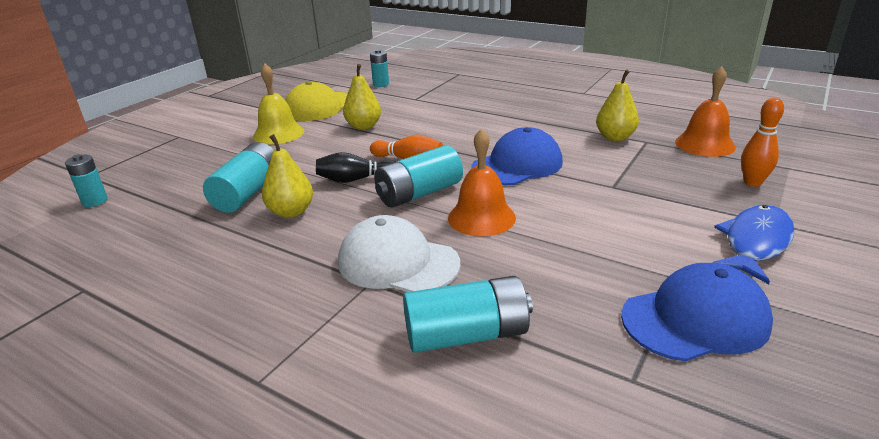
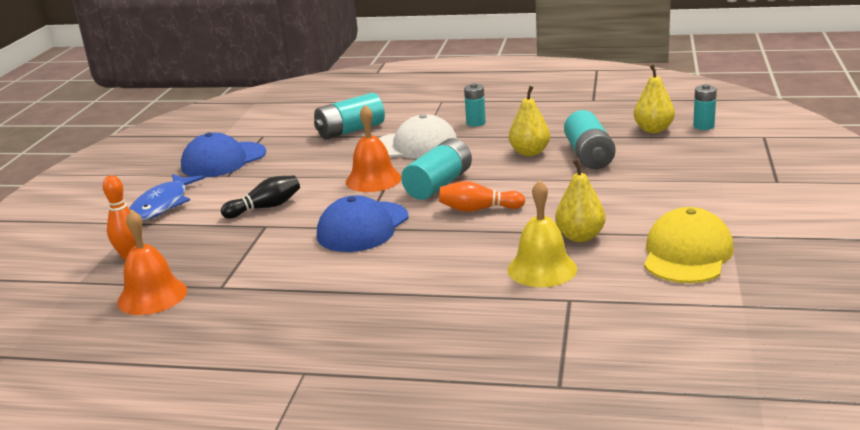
camera: 160 degrees right, 5 degrees down
(278, 133) = (667, 207): yellow bell -> yellow bell (542, 269)
(356, 180) = (509, 183): black bowling pin -> black bowling pin (265, 207)
(381, 84) = (667, 321): turquoise battery -> turquoise battery (476, 123)
(615, 137) = (258, 284): yellow pear -> yellow pear (653, 130)

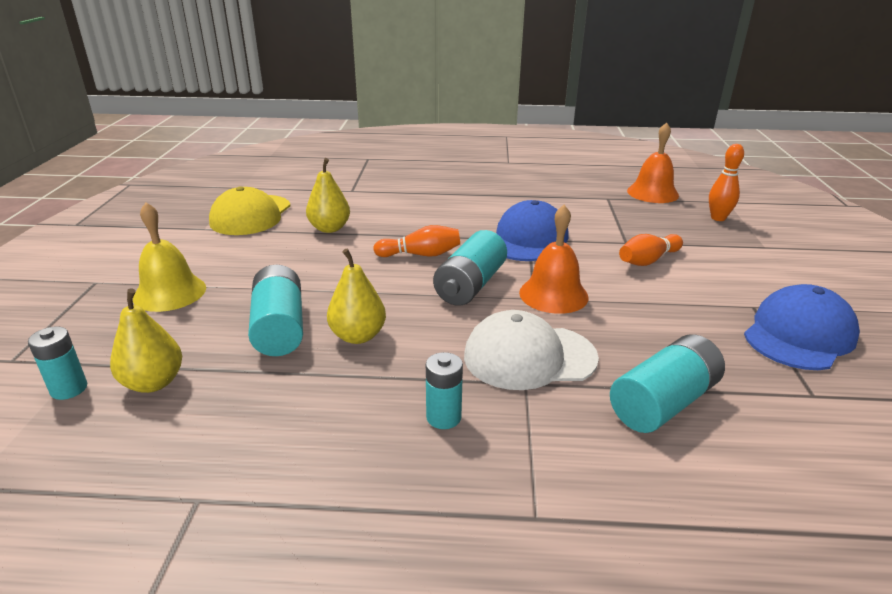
camera: 170 degrees right, 5 degrees up
(162, 205) = (770, 265): blue fish -> none
(265, 207) = (648, 260): black bowling pin -> orange bowling pin
(542, 269) = (367, 207): yellow bell -> yellow bell (170, 292)

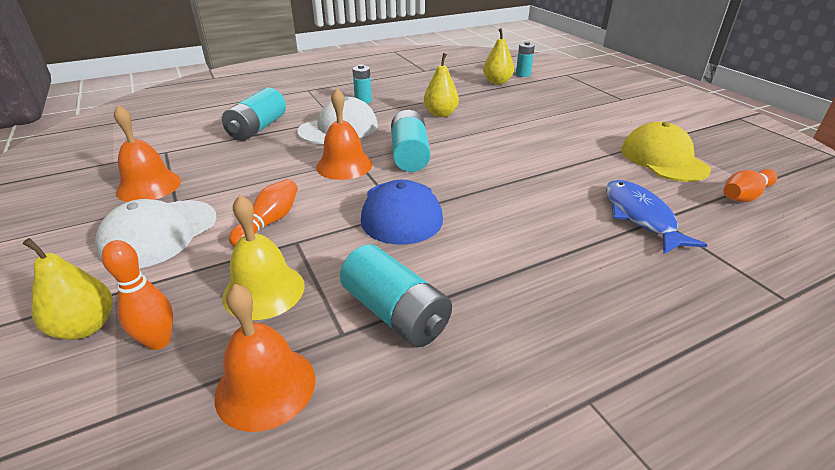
camera: 150 degrees right, 5 degrees up
(170, 292) = (573, 105): yellow bell -> yellow bell (264, 290)
(279, 328) = (485, 107): turquoise battery -> turquoise battery (395, 313)
(329, 228) = (581, 167): yellow pear -> yellow pear (85, 327)
(361, 194) = (640, 217): none -> blue fish
(421, 255) = (474, 167): orange bowling pin -> orange bowling pin (744, 196)
(752, 277) = (159, 233): none -> white cap
(799, 334) = (149, 186): blue cap -> orange bell

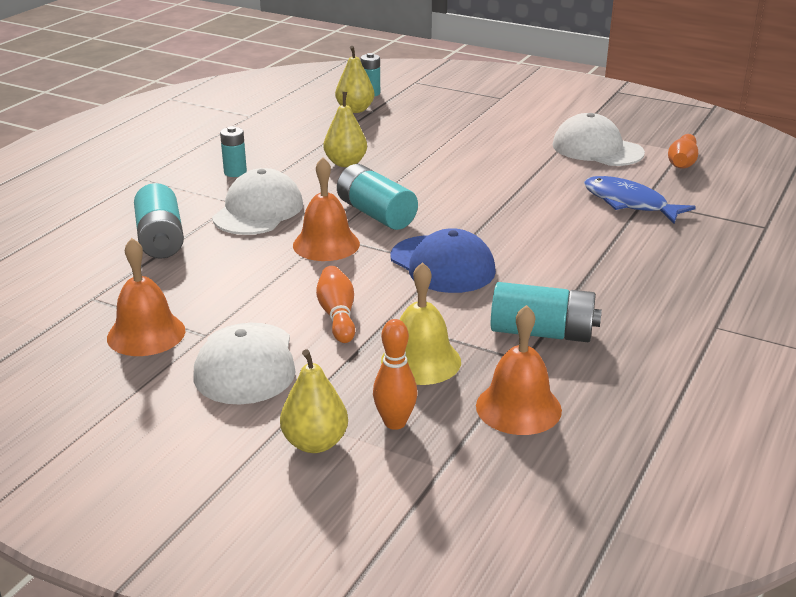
camera: 35 degrees left, 5 degrees down
(663, 159) = (597, 149): yellow cap -> white cap

